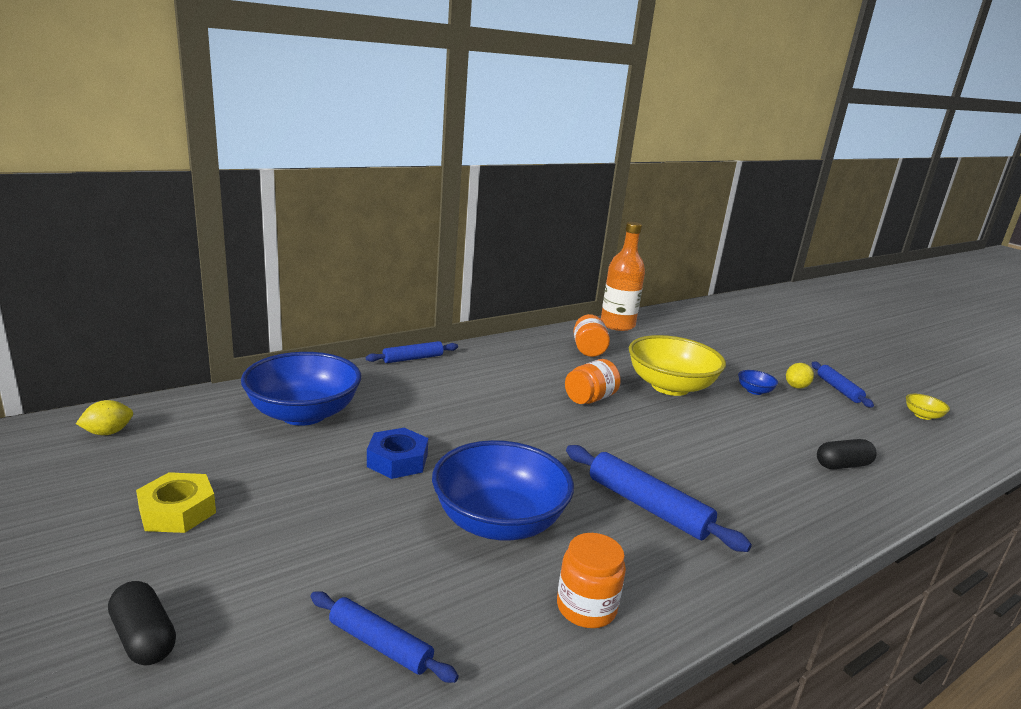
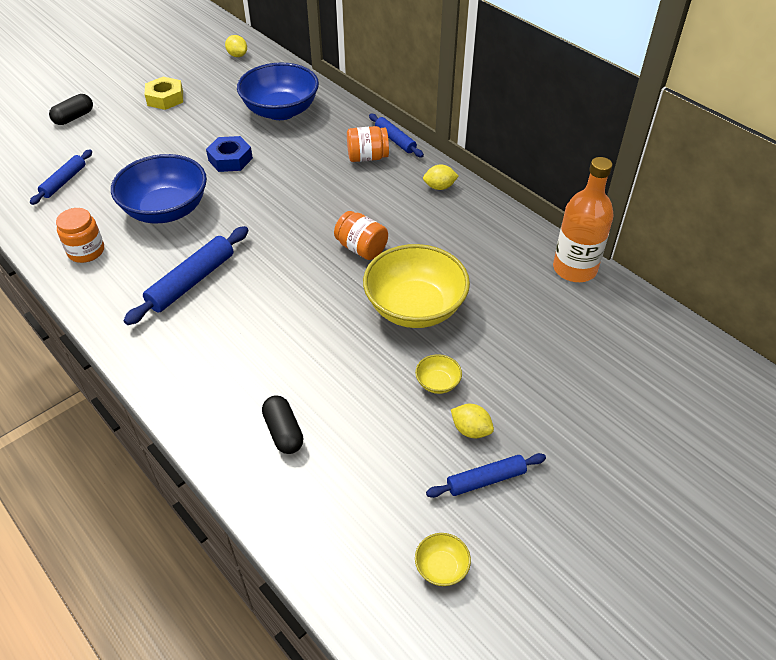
camera: 85 degrees right, 25 degrees up
(501, 351) = (439, 187): none -> yellow lemon
(588, 350) = (480, 245): orange jar -> orange jar (367, 157)
(754, 391) = (437, 383): blue bowl -> yellow bowl

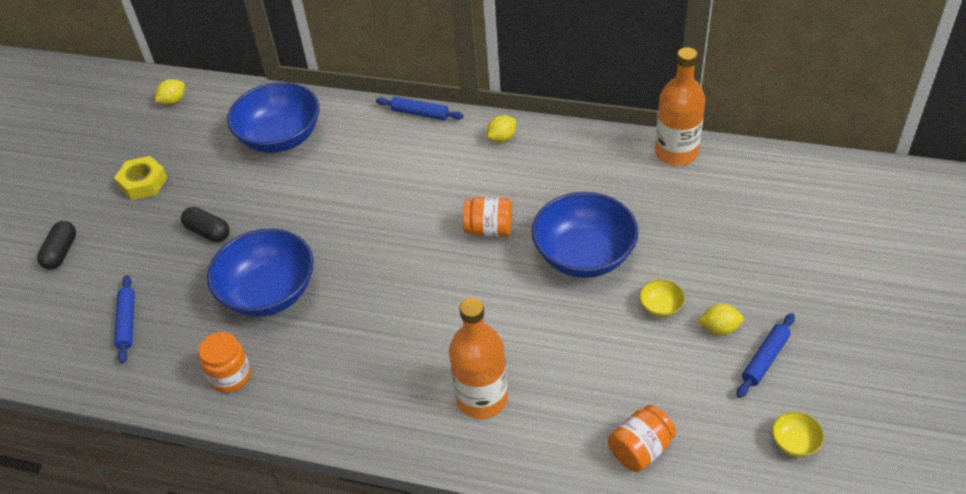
camera: 30 degrees left, 0 degrees up
(191, 281) = (366, 344): blue rolling pin -> none
(229, 368) = (482, 398): none -> orange bottle
(230, 159) = (280, 210): blue nut -> none
(237, 55) = (173, 101): yellow lemon -> yellow lemon turned 60 degrees counterclockwise
(283, 432) = (581, 421): black capsule -> black capsule (208, 232)
(367, 157) = (411, 143): orange jar -> orange jar (640, 449)
(415, 307) = (584, 256): yellow bowl -> blue bowl

